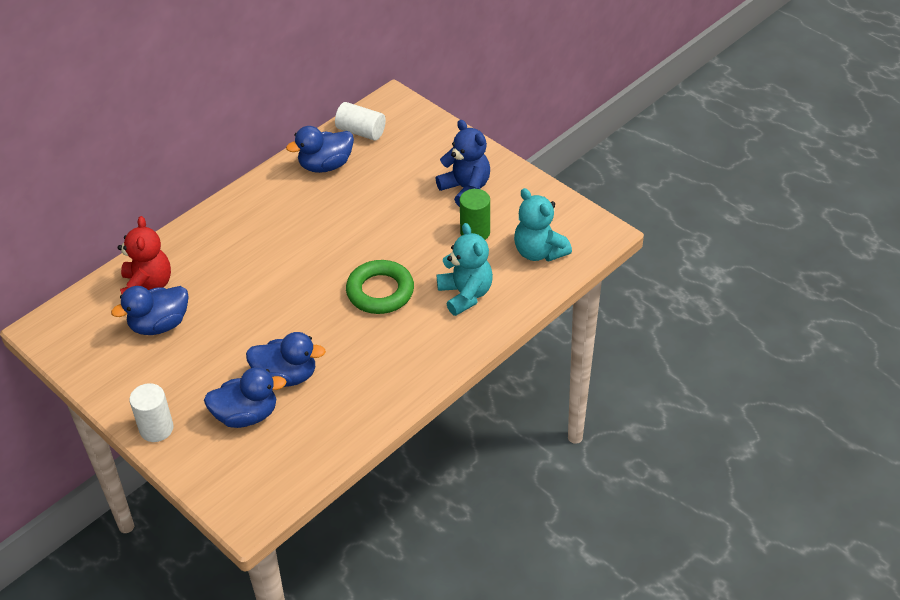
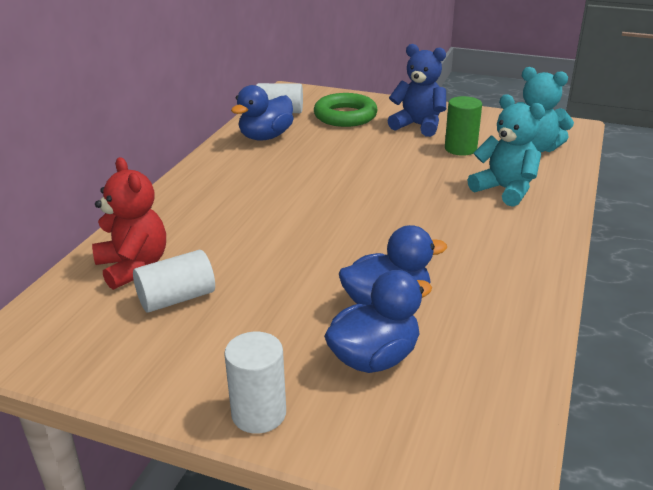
camera: 25 degrees left, 15 degrees down
(159, 325) = (177, 298): blue duck -> white cylinder
(380, 291) = (417, 207): green ring -> green ring (345, 116)

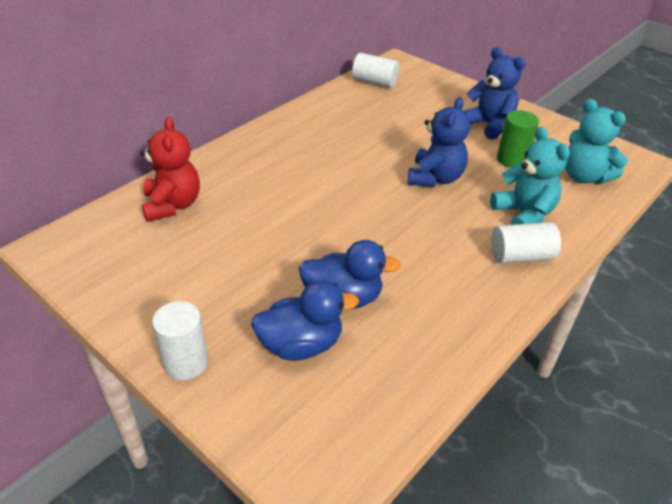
camera: 20 degrees right, 10 degrees up
(177, 298) = (187, 243): white cylinder -> white cylinder (521, 256)
(266, 137) = (347, 106): blue duck -> none
(345, 116) = (429, 99): green ring -> none
(400, 179) = (435, 178): none -> blue teddy bear

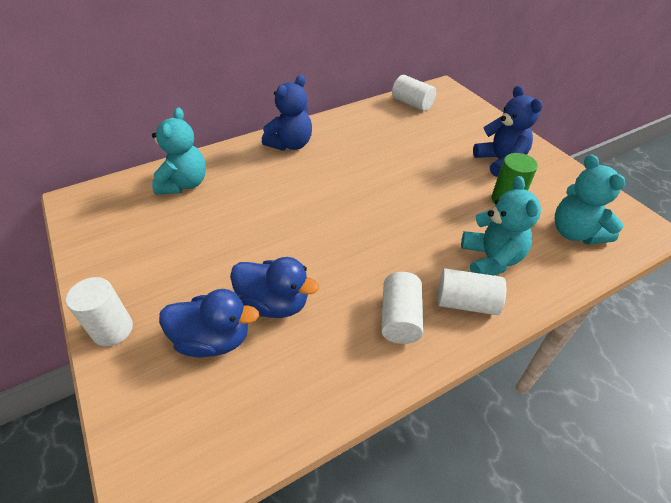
camera: 20 degrees right, 5 degrees up
(172, 205) = (184, 184): red teddy bear -> turquoise teddy bear
(435, 178) = (421, 204): blue teddy bear -> blue teddy bear (291, 144)
(469, 282) = (400, 318): none -> white cylinder

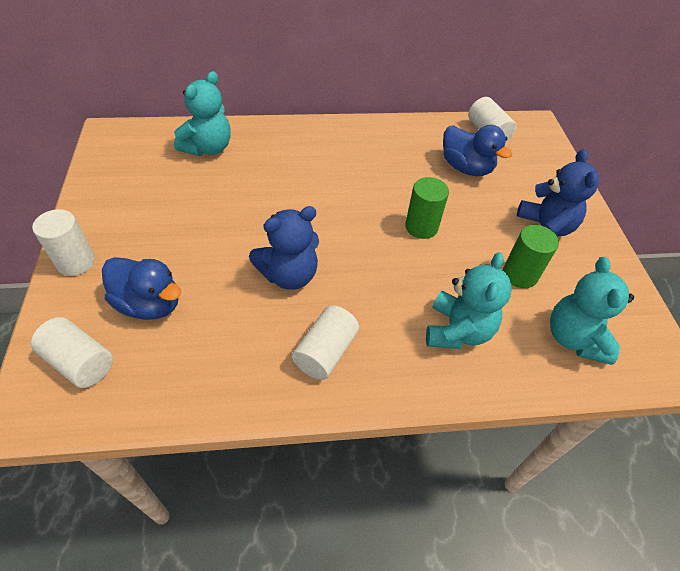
camera: 20 degrees right, 5 degrees up
(274, 303) = (219, 292): blue duck -> blue duck (466, 168)
(291, 144) = (330, 139): blue teddy bear -> blue teddy bear (289, 275)
(410, 189) = (421, 227): none -> green cylinder
(466, 302) = (401, 364): white cylinder -> white cylinder (80, 362)

